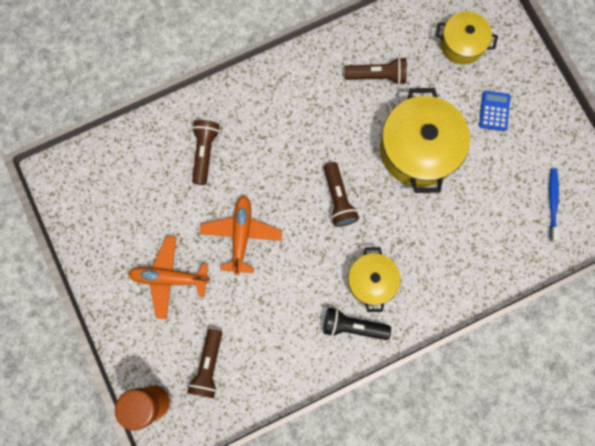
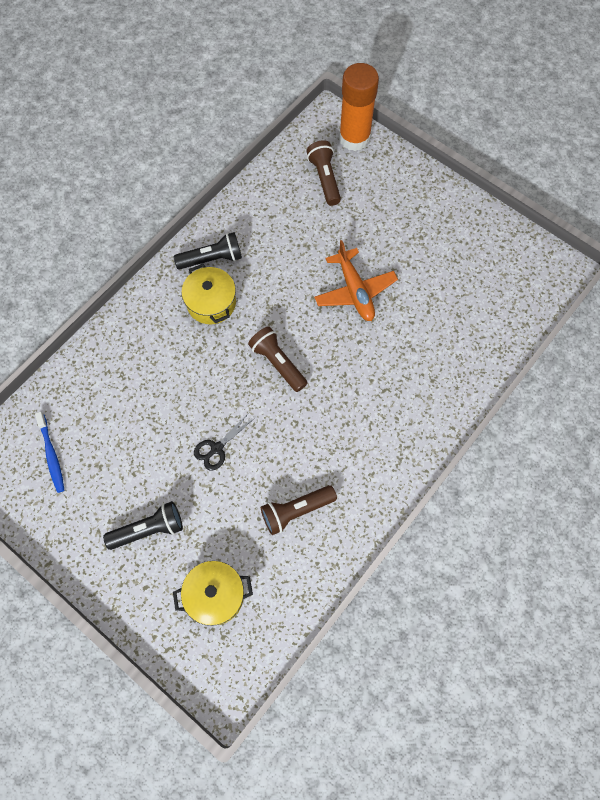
camera: 155 degrees right, 10 degrees down
(169, 278) = (399, 229): orange plane -> none
(204, 152) = (433, 349): brown flashlight -> none
(418, 149) = (216, 448): yellow pot -> black scissors
(494, 111) = (148, 529): blue calculator -> black flashlight

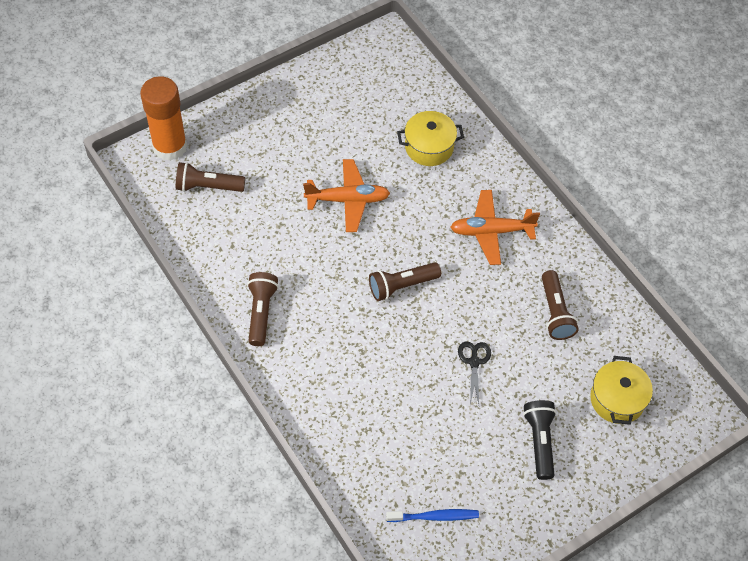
camera: 75 degrees left, 10 degrees down
(211, 303) = (313, 326): yellow pot -> yellow pot (429, 147)
(212, 259) = (261, 312): black flashlight -> brown flashlight
(216, 448) = (474, 362): black scissors -> black scissors turned 150 degrees counterclockwise
(369, 427) = (491, 231): none -> orange plane

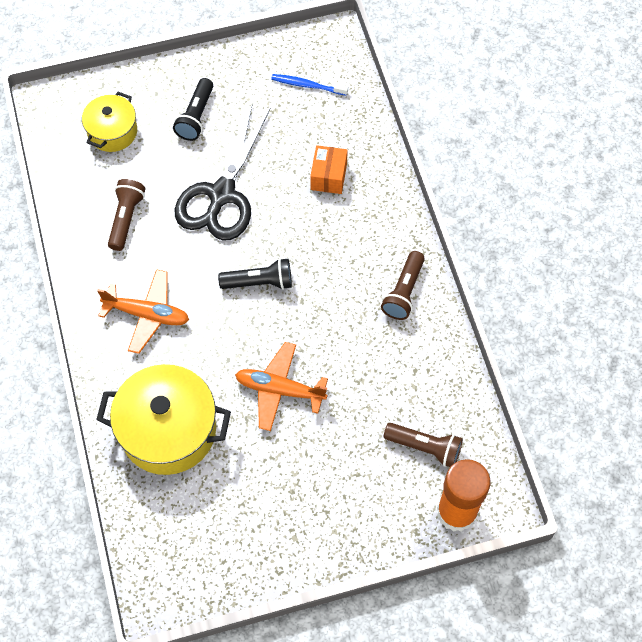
camera: 160 degrees left, 5 degrees up
(373, 412) = (328, 176): none -> orange box
(402, 286) = (259, 282): brown flashlight -> black flashlight
(429, 147) = (168, 430): yellow pot -> yellow pot, size x1.71
(474, 362) = (221, 195): black scissors -> black scissors, size x2.41

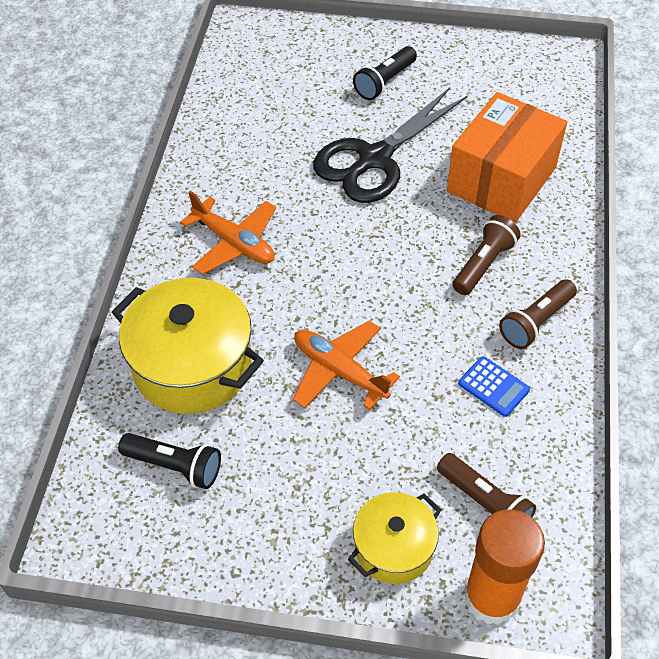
camera: 25 degrees right, 10 degrees down
(112, 132) = (292, 69): yellow pot -> yellow pot (393, 548)
(126, 219) = (262, 148): brown flashlight -> brown flashlight (483, 264)
(259, 282) = (372, 254): black flashlight -> black flashlight (175, 466)
(307, 85) = (518, 90): blue toothbrush -> none
(328, 176) = (501, 179): orange box -> orange box, size x2.05
(395, 356) = (493, 386): none -> blue calculator

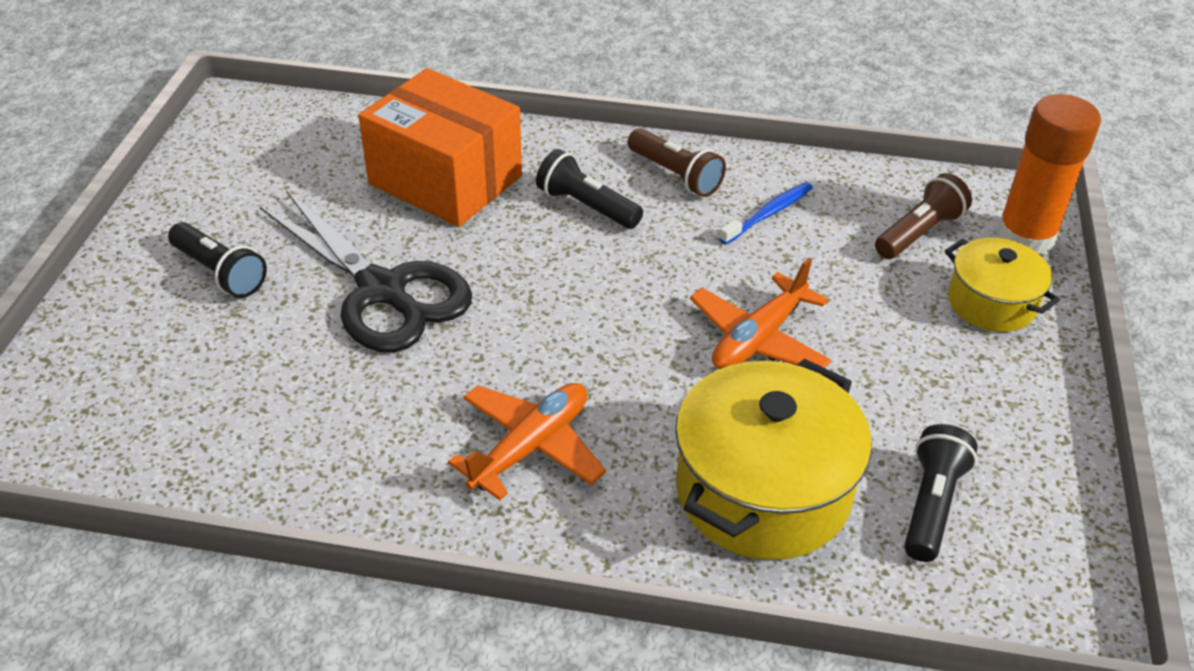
camera: 90 degrees left, 10 degrees down
(483, 264) = (586, 206): brown flashlight -> black flashlight
(493, 386) = (768, 214): blue calculator -> blue toothbrush

